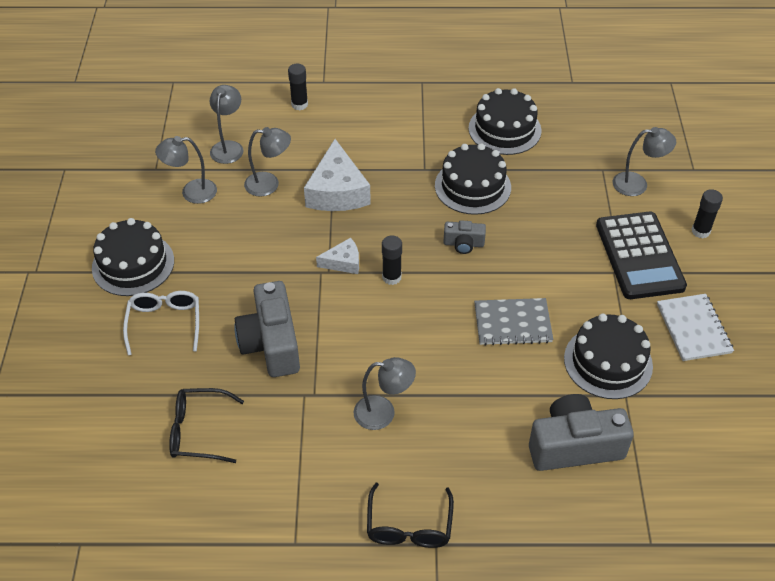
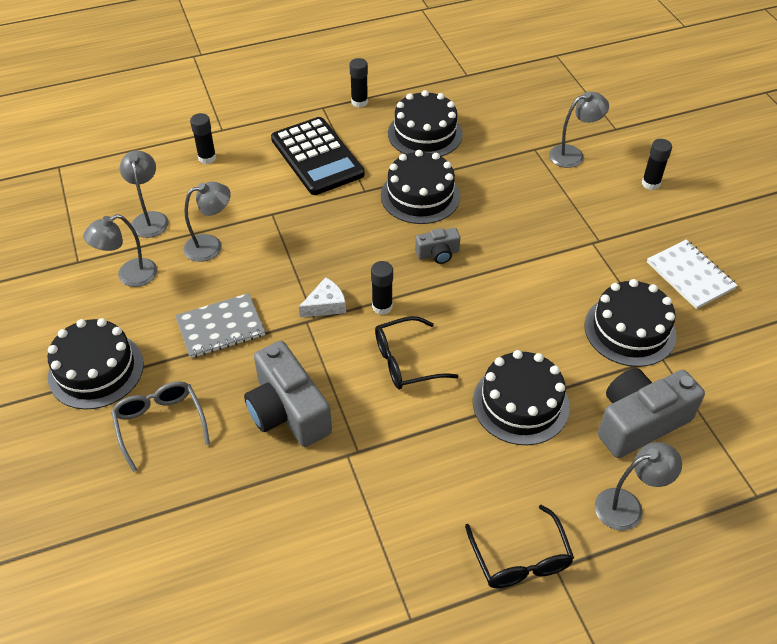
camera: 20 degrees left, 0 degrees up
(165, 323) = (160, 424): white glasses -> grey glasses
(198, 431) = (250, 531): black glasses -> black glasses (405, 361)
(337, 191) = (286, 235): white cheese -> none
(383, 413) = (438, 448): grey lamp -> grey lamp (628, 506)
(458, 85) = (359, 102): none -> black glue stick
(473, 397) = (520, 404): none -> black cake
(512, 323) = (522, 318): grey notebook -> grey notebook (220, 327)
(639, 256) = (608, 221): black calculator -> black calculator (317, 157)

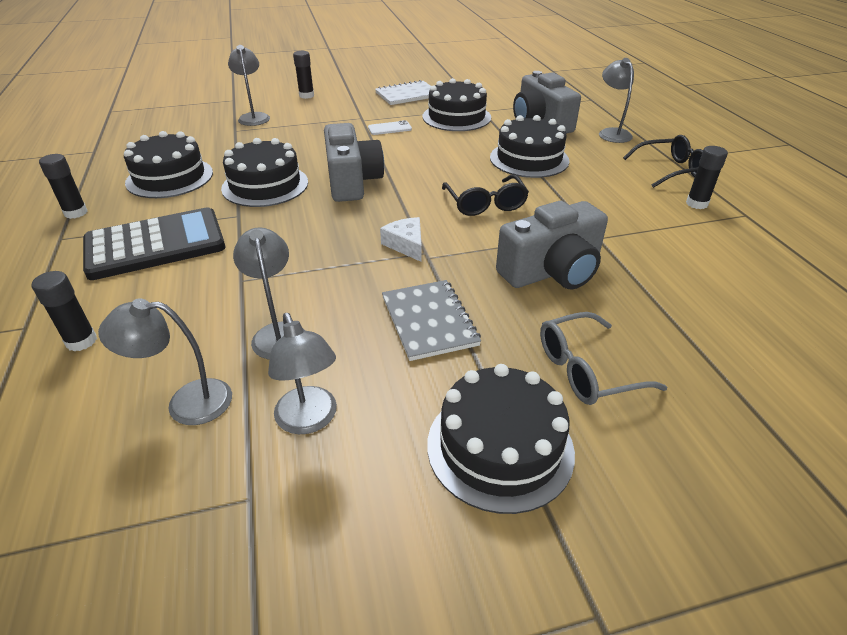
camera: 85 degrees left, 10 degrees down
(382, 306) = (415, 212): black glue stick -> black glue stick (696, 204)
(438, 254) = (352, 181): grey camera -> grey camera, size x1.97
(575, 269) = (389, 128): none -> white phone

